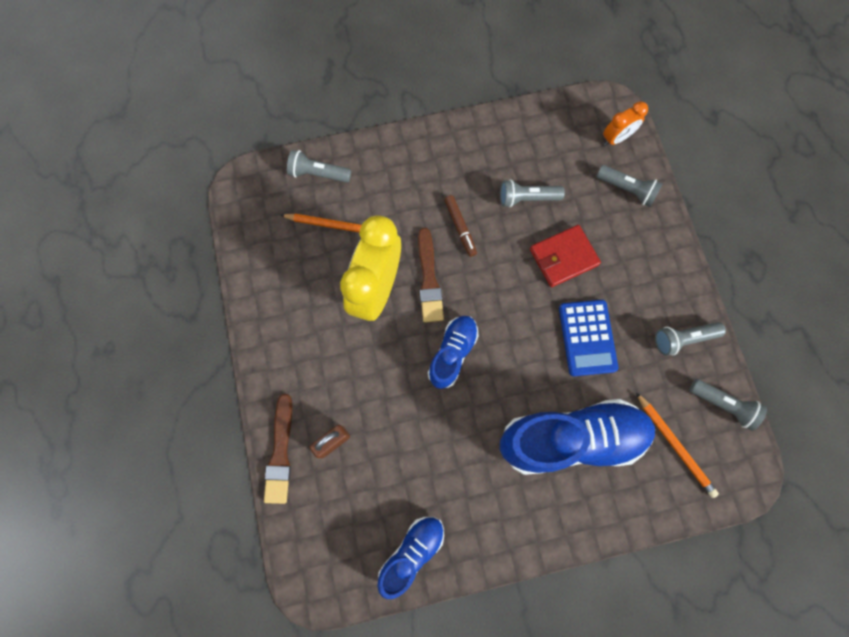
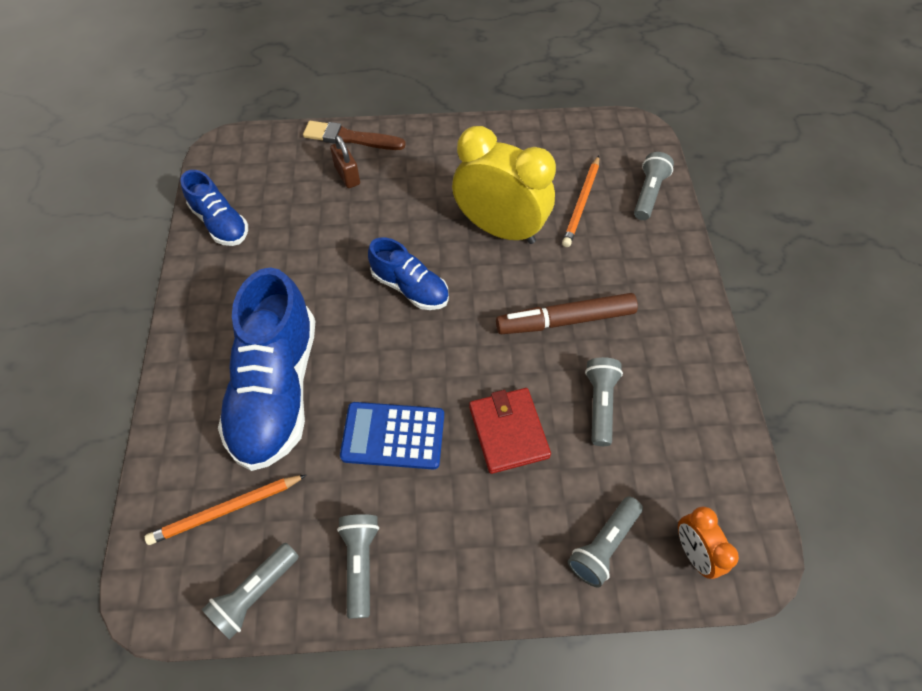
camera: 100 degrees right, 15 degrees down
(429, 279) = (503, 278): brown brush -> none
(460, 227) = (566, 320): brown marker -> brown marker, size x1.68

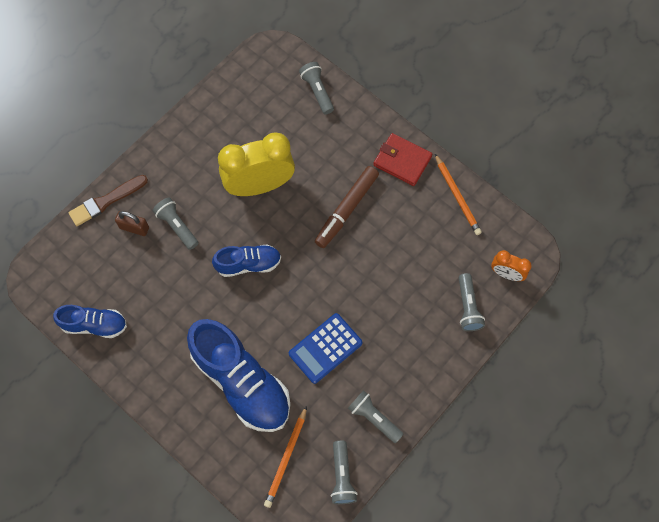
camera: 45 degrees left, 10 degrees up
(508, 432) = (377, 294): red wallet -> red wallet (402, 161)
(582, 203) = (287, 129): orange pencil -> orange pencil (457, 196)
(600, 404) = (405, 240): grey flashlight -> grey flashlight (177, 226)

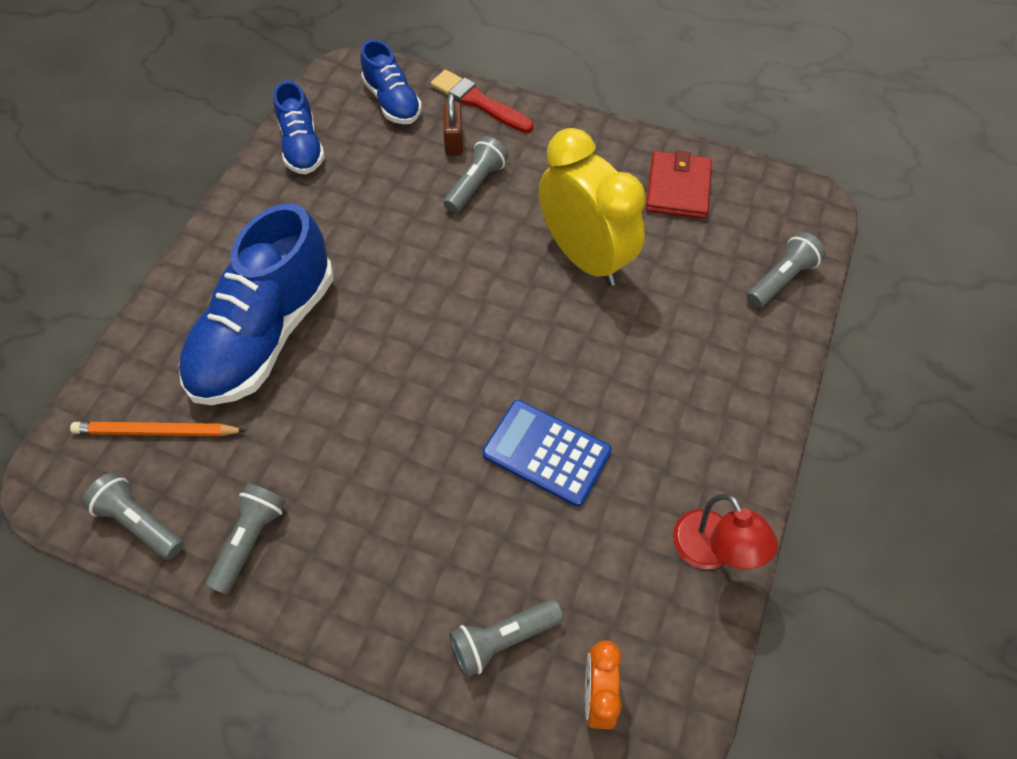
camera: 70 degrees right, 10 degrees down
(106, 201) = (479, 102): brown brush -> red brush
(248, 264) = (453, 283): blue shoe -> blue shoe (392, 102)
(325, 348) = (351, 429): blue calculator -> blue calculator (546, 453)
(342, 476) = (140, 523): grey flashlight -> grey flashlight turned 60 degrees clockwise
(347, 209) = (601, 384): brown marker -> none
(402, 161) = (730, 439): red wallet -> red wallet (678, 188)
(457, 196) = (711, 552): orange pencil -> red lamp

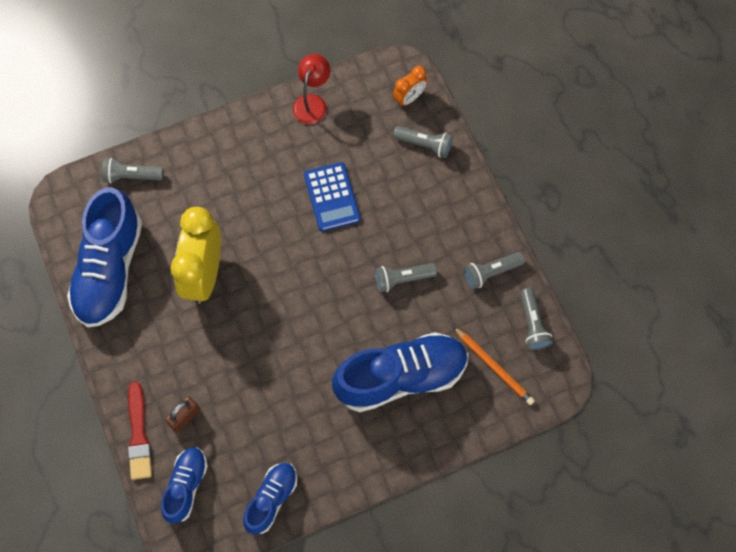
camera: 135 degrees left, 10 degrees up
(476, 184) = (206, 373): grey flashlight -> grey flashlight (402, 279)
(678, 188) = (110, 269): red wallet -> blue shoe

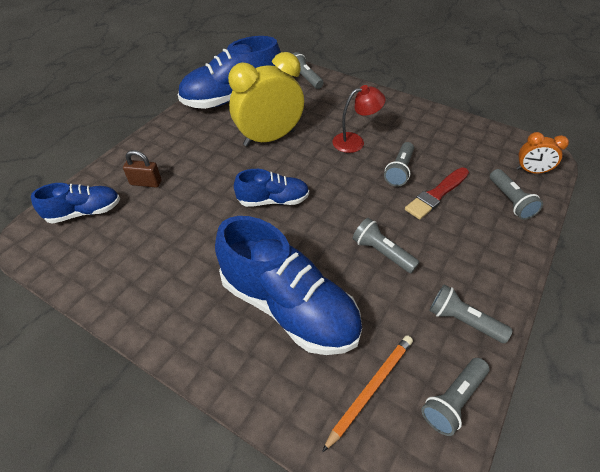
camera: 55 degrees right, 20 degrees down
(139, 434) = (116, 166): red brush -> red brush (436, 194)
(271, 499) = (99, 273): blue shoe -> blue shoe (273, 200)
(312, 103) = (454, 125): red lamp -> red lamp (355, 141)
(332, 197) = (399, 171): blue calculator -> grey flashlight
(494, 366) = (370, 389): orange pencil -> orange pencil turned 150 degrees counterclockwise

